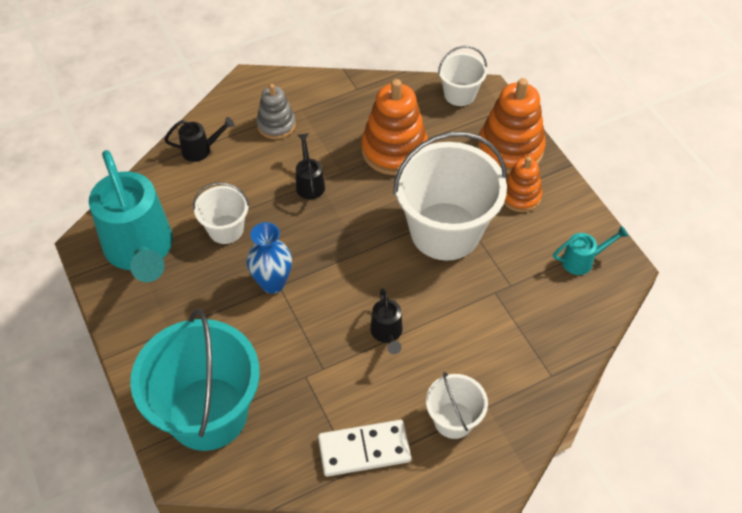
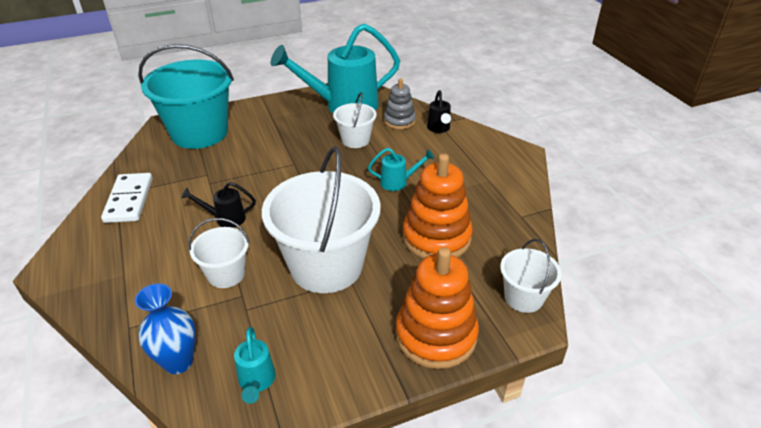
camera: 95 degrees right, 15 degrees down
(272, 283) = (297, 161): blue vase -> blue vase (178, 362)
(276, 125) = (468, 166): grey stacking toy -> grey stacking toy (399, 121)
(309, 183) = (398, 182): black watering can -> turquoise watering can
(453, 420) = (123, 251): white bucket -> white bucket (226, 274)
(520, 196) = (362, 335): orange stacking toy -> none

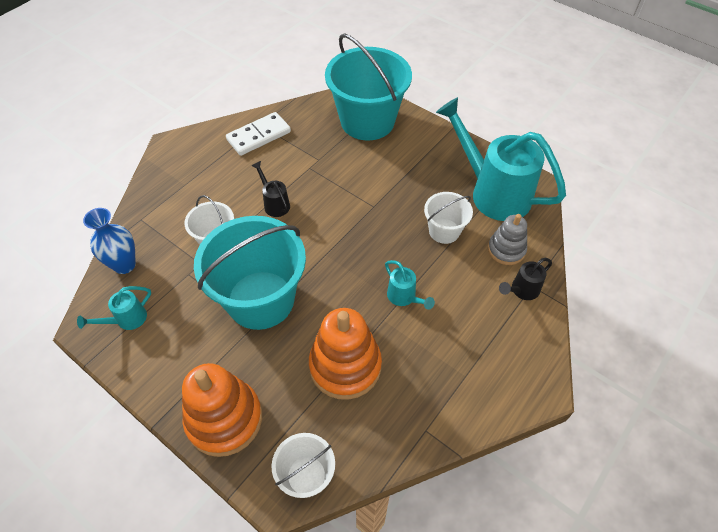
camera: 60 degrees right, 15 degrees up
(326, 266) = (260, 300): white bucket -> turquoise bucket

